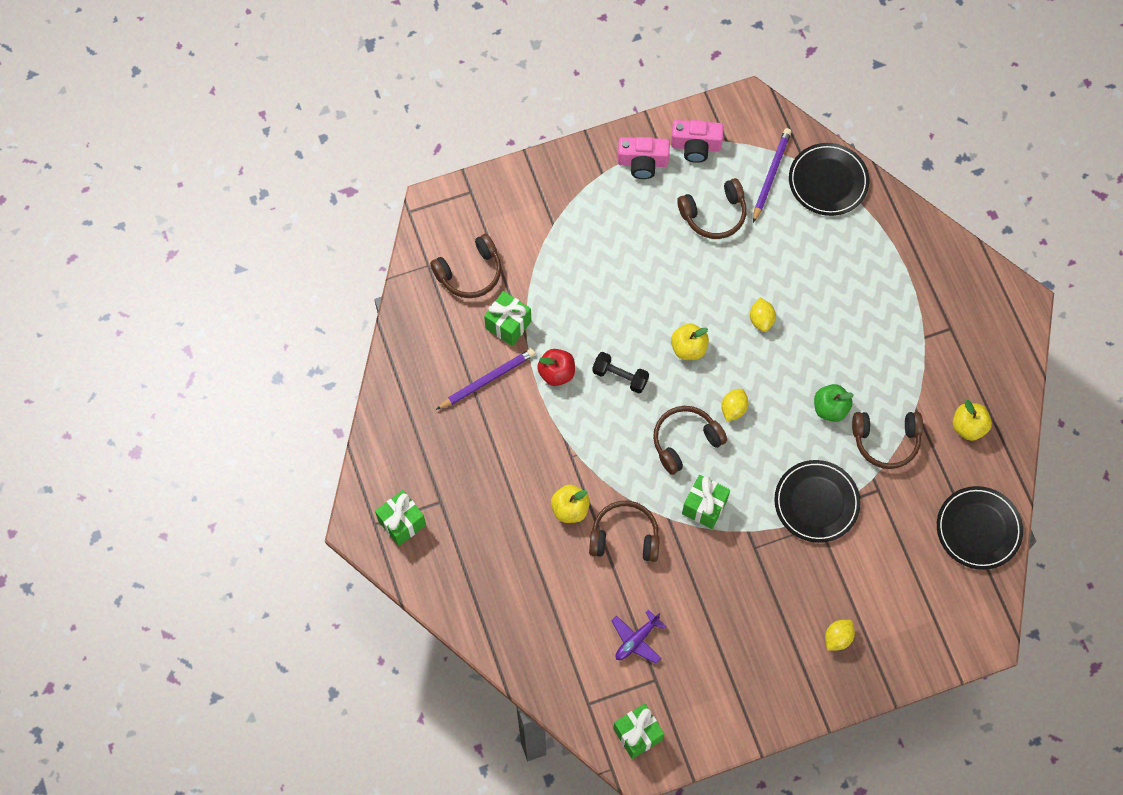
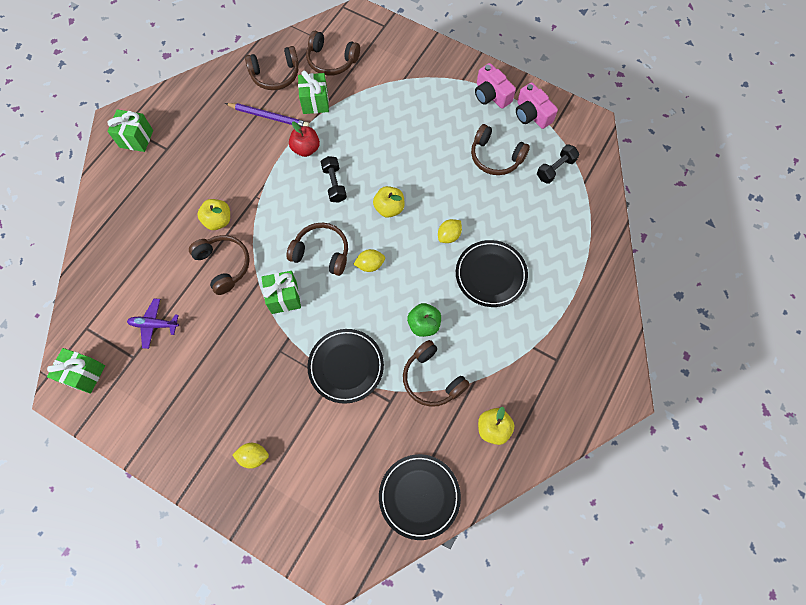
camera: 50 degrees right, 0 degrees up
(439, 337) = (275, 75): none -> brown headphones
(771, 175) = (555, 169): purple pencil -> black dumbbell
(828, 181) = (585, 204): black plate -> black plate (491, 275)

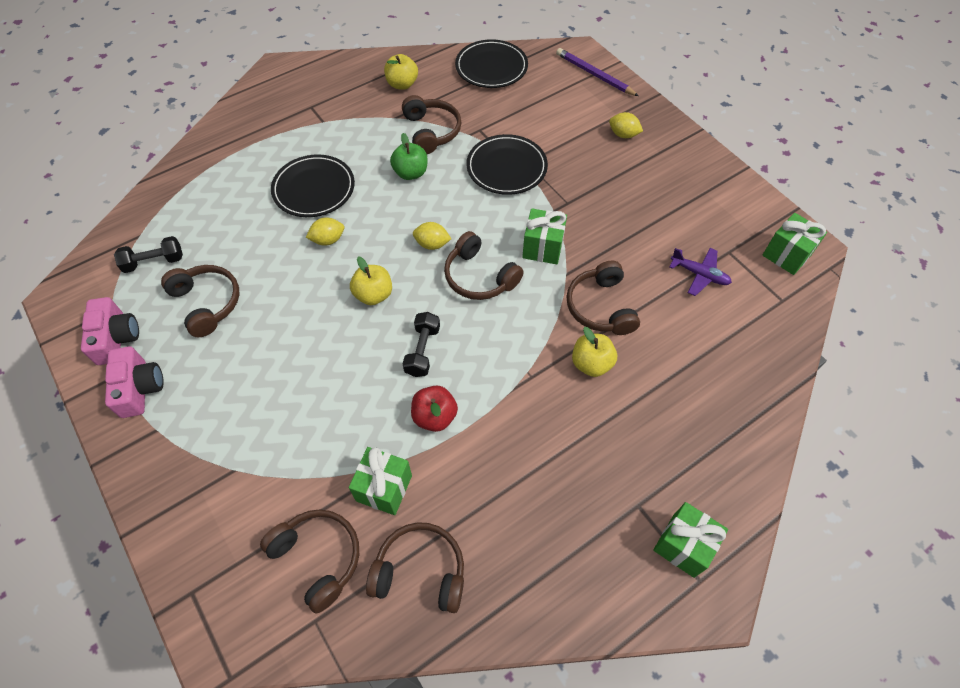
camera: 155 degrees left, 10 degrees down
(269, 117) = (464, 493): purple pencil -> purple pencil (594, 75)

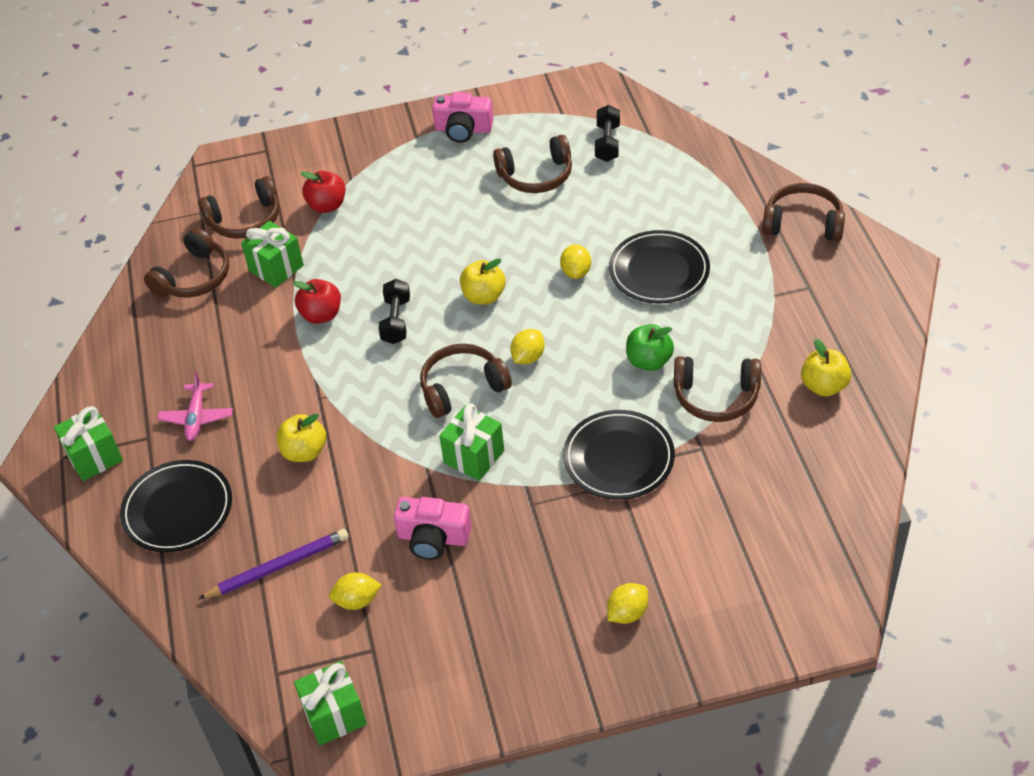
camera: 115 degrees right, 10 degrees down
(116, 338) = (526, 117): pink camera -> pink camera (433, 538)
(279, 477) = (327, 205): none -> red apple
(422, 351) = (396, 321): black dumbbell -> black dumbbell turned 60 degrees clockwise
(491, 67) = (830, 497): black plate -> black plate (178, 509)
(594, 75) = (772, 625): purple pencil -> purple pencil (278, 567)
(596, 471) = (196, 417): none -> pink plane
(601, 307) = (366, 484): brown headphones -> brown headphones (803, 223)
(699, 274) = (357, 600): purple plane -> yellow lemon

